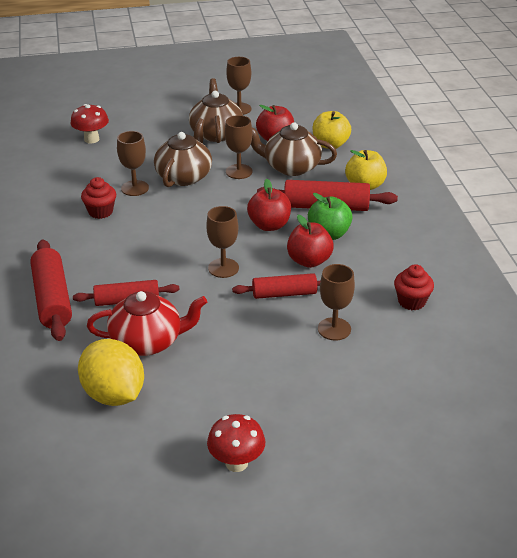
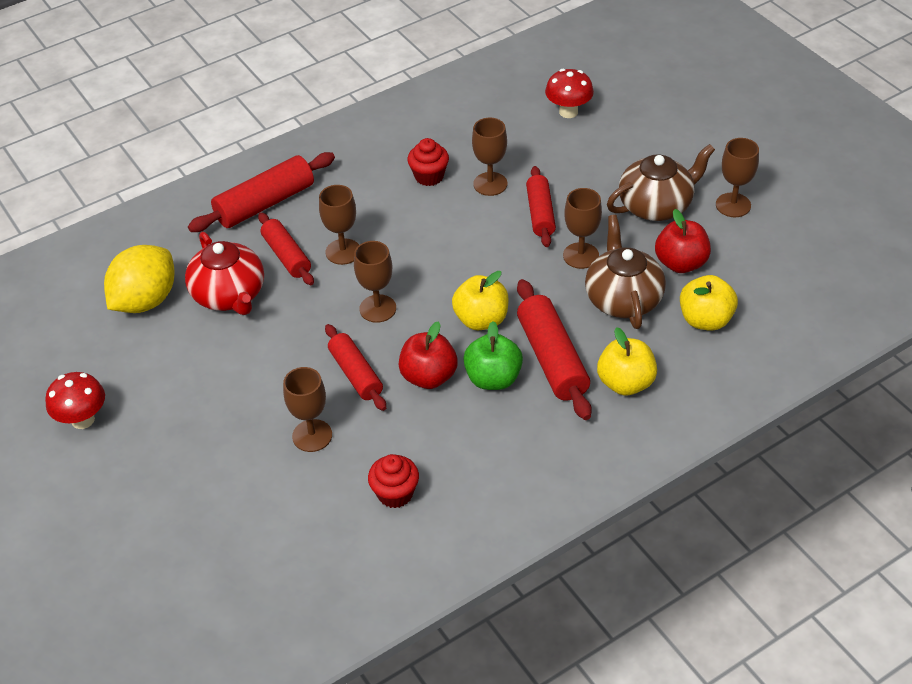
camera: 70 degrees right, 10 degrees up
(147, 271) = (343, 252): none -> brown goblet
(184, 176) = (540, 213): brown teapot -> red rolling pin
(269, 225) = (481, 320): red apple -> yellow apple

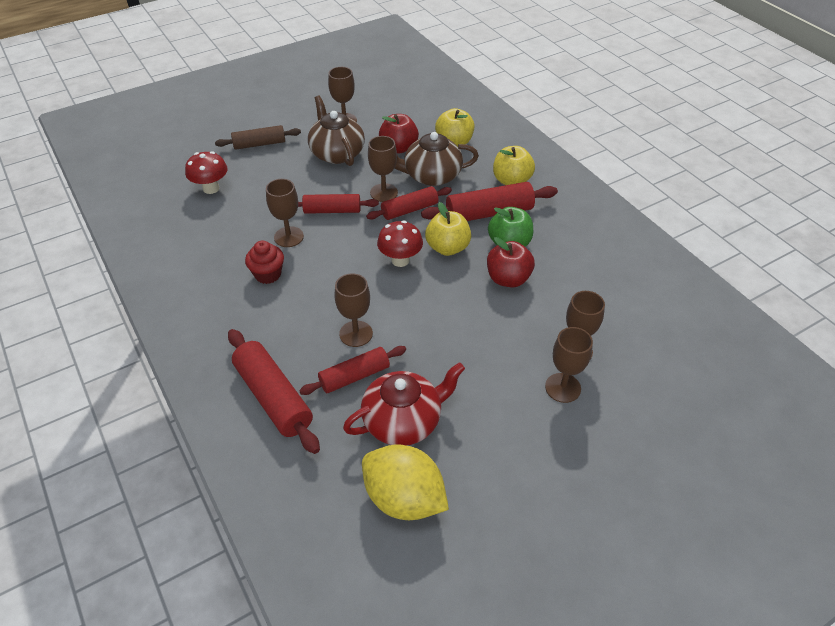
camera: 90 degrees left, 0 degrees up
(83, 420) = (573, 542): red mushroom -> red mushroom (400, 260)
(356, 374) = (506, 323): red rolling pin -> red rolling pin (409, 210)
(377, 308) = (430, 309): brown goblet -> brown goblet (563, 388)
(395, 494) = (626, 299): red cupcake -> none
(662, 136) = (259, 144): none -> brown rolling pin

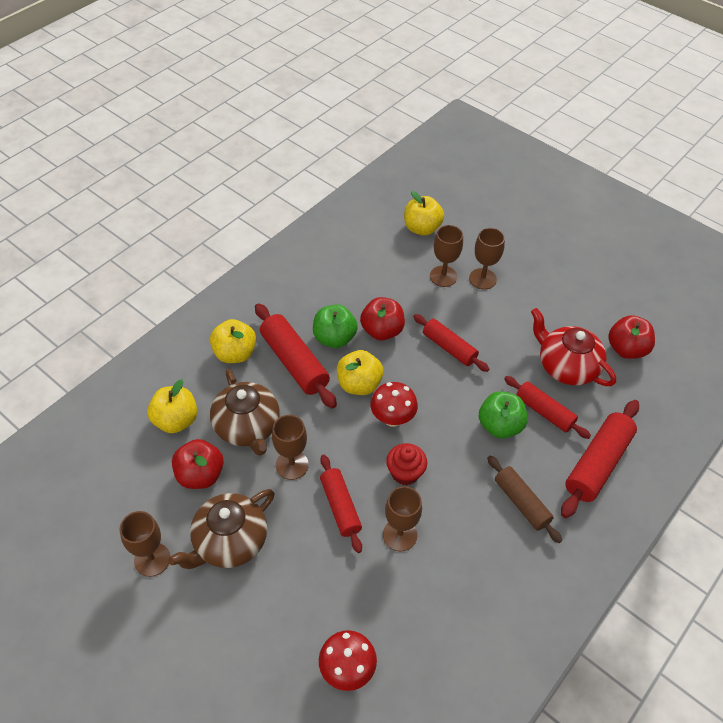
camera: 110 degrees left, 5 degrees up
(259, 144) = (233, 651): brown rolling pin -> brown rolling pin (521, 503)
(268, 274) = (463, 531): red cupcake -> red cupcake (405, 473)
(356, 334) = (499, 426): brown goblet -> green apple
(404, 499) = (626, 349): yellow lemon -> red apple
(409, 210) = (313, 432): red rolling pin -> red rolling pin (449, 348)
(662, 355) = (422, 228): none -> yellow apple

